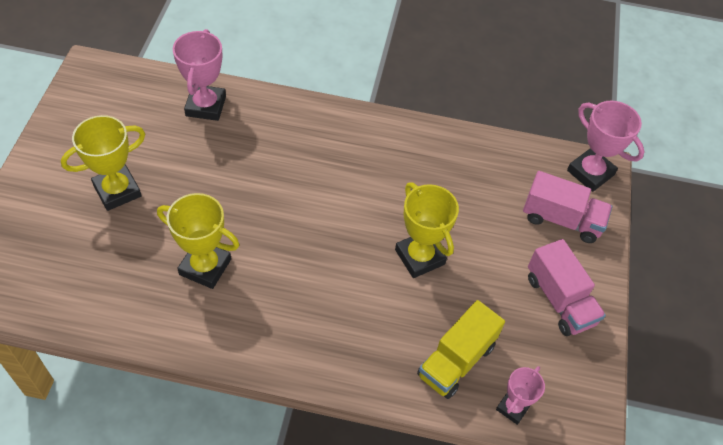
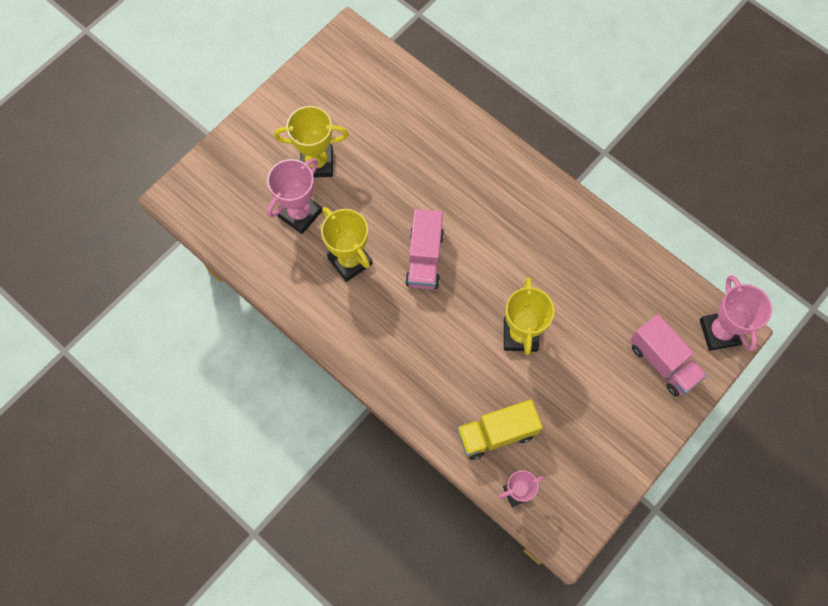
camera: 35 degrees right, 15 degrees up
(206, 106) = (423, 115): pink trophy -> pink trophy (300, 214)
(559, 300) = (612, 429): pink truck -> pink truck (424, 258)

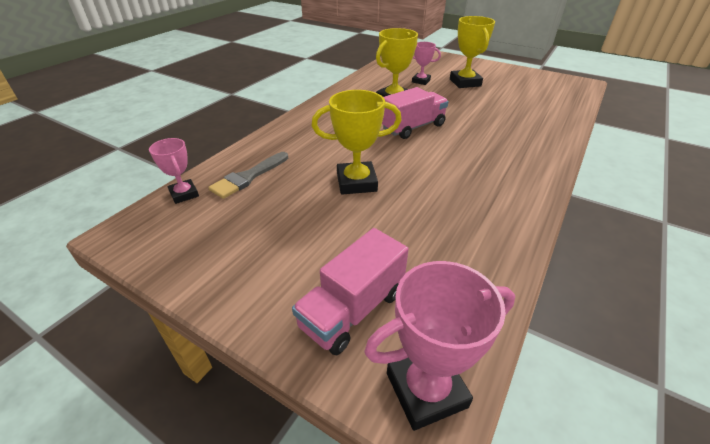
camera: 80 degrees right, 30 degrees down
(300, 214) = (421, 81): pink trophy -> pink trophy, size x0.61
(424, 258) = (413, 127): pink truck -> pink truck turned 150 degrees clockwise
(496, 433) = (248, 177): yellow truck -> grey brush

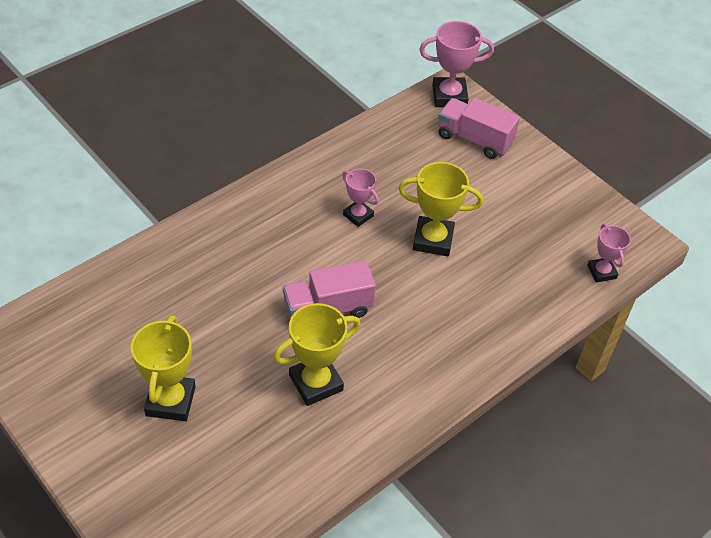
camera: 165 degrees left, 10 degrees up
(248, 177) = (539, 278): grey brush -> none
(352, 309) = (474, 140): pink truck -> pink truck turned 120 degrees counterclockwise
(421, 81) = (238, 429): pink trophy -> pink trophy (358, 215)

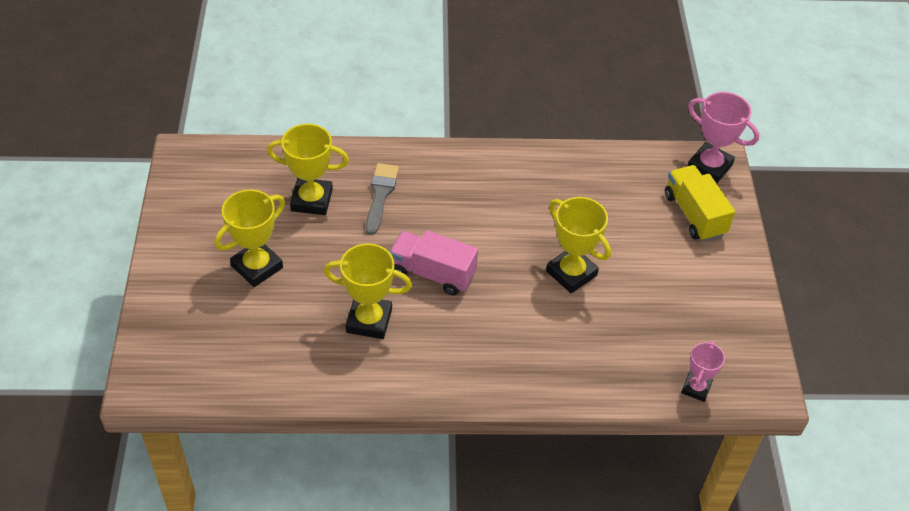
camera: 40 degrees right, 0 degrees up
(161, 310) = (311, 200): none -> yellow trophy
(218, 269) = (380, 195): none -> grey brush
(358, 215) = (528, 218): pink trophy -> none
(474, 140) = (694, 214): pink truck -> yellow truck

